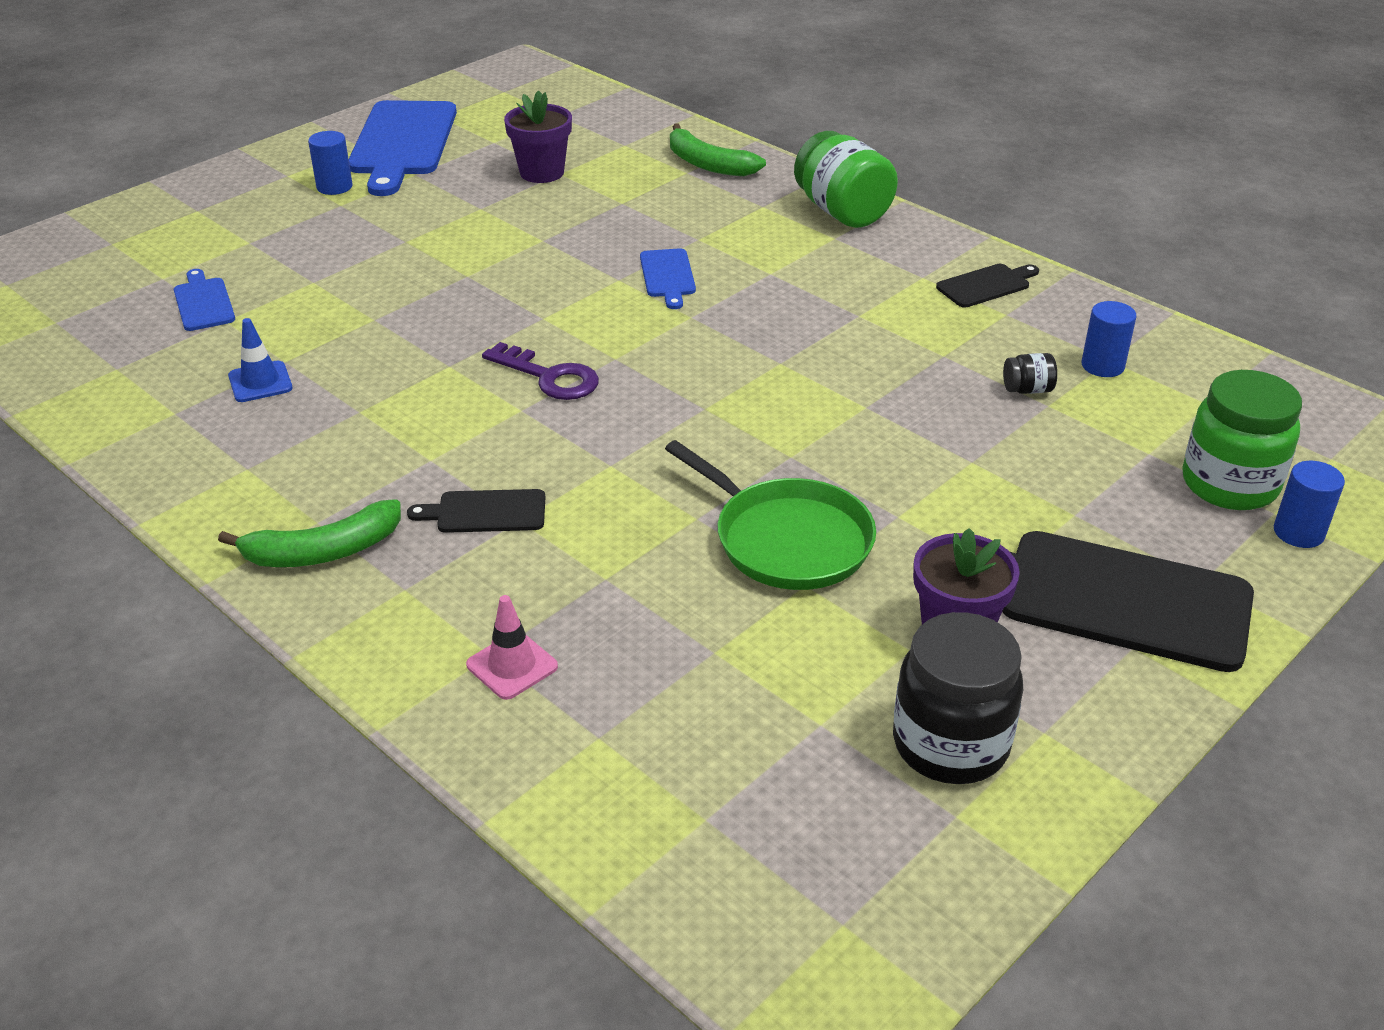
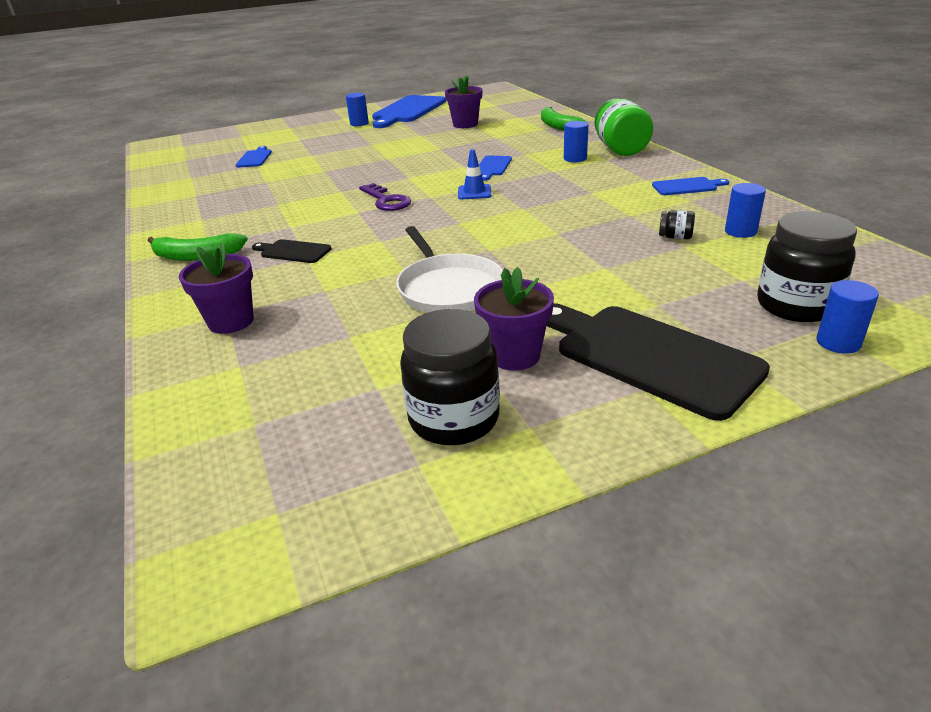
camera: 25 degrees right, 5 degrees down
(260, 382) = (245, 188): blue traffic cone -> blue traffic cone (474, 192)
(512, 666) = (231, 322): pink traffic cone -> purple flower pot
(786, 241) = (575, 158): none -> blue cylinder
(786, 539) = (448, 288): green pan -> white pan
(986, 285) = (687, 186): black cutting board -> blue cutting board
(1229, 484) = (796, 306): green jar -> black jar

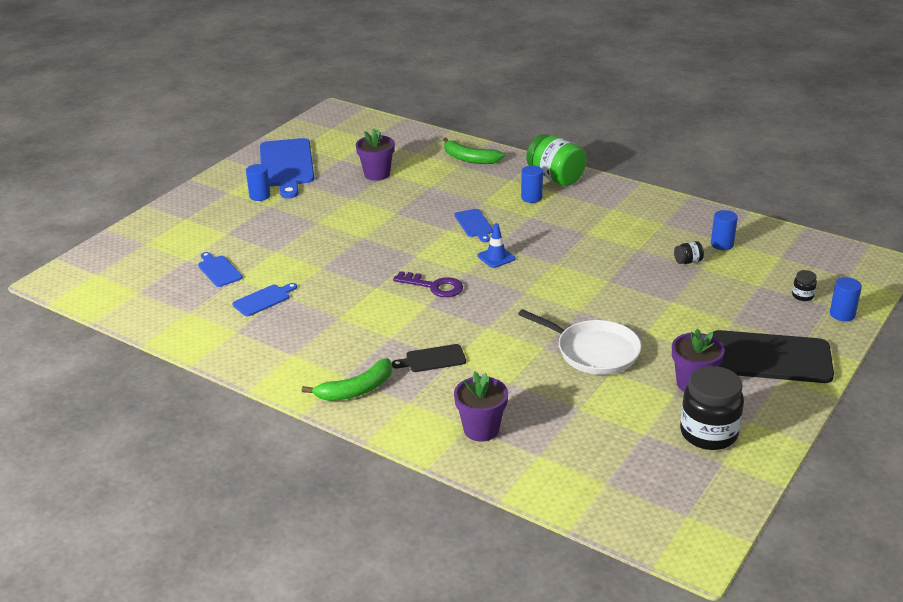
camera: 35 degrees left, 0 degrees up
(687, 186) = (647, 209): blue cutting board -> blue cutting board (263, 300)
(796, 306) = (802, 296): black jar -> black jar, size x0.44

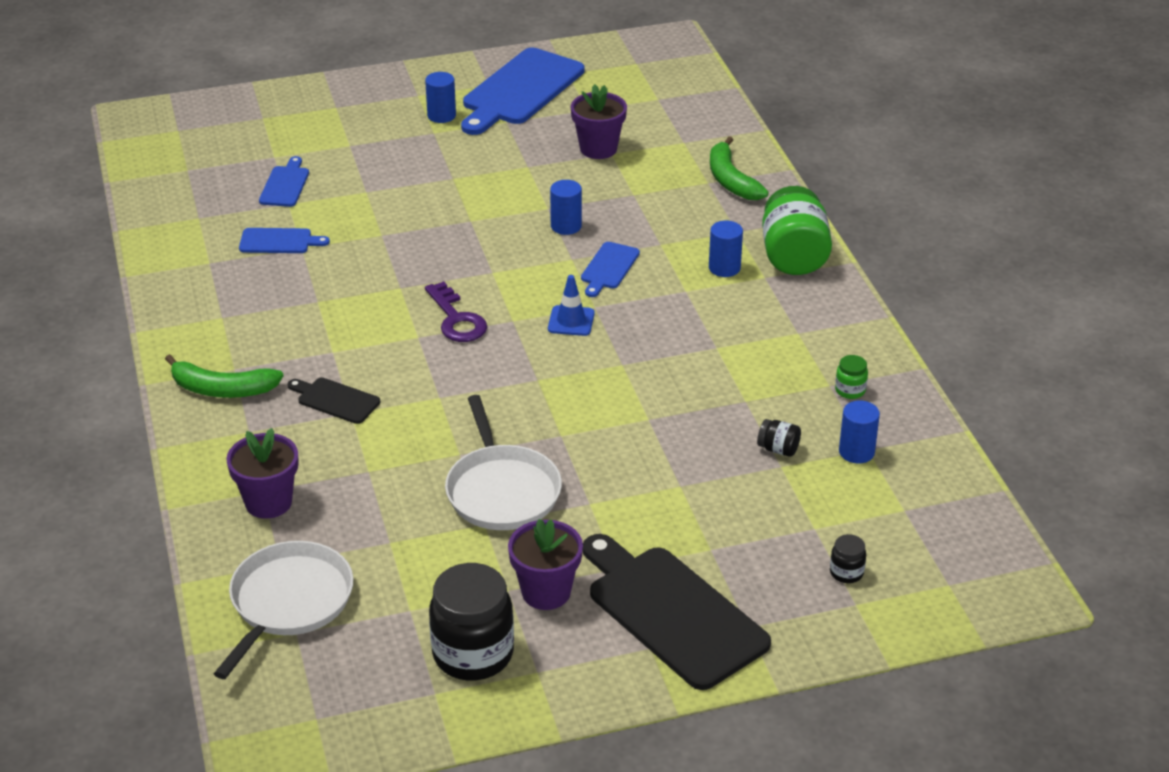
camera: 40 degrees right, 5 degrees up
(577, 471) = (288, 602): none -> white pan
(676, 221) = (850, 390): none -> green jar
(842, 314) = (856, 624): blue cylinder -> blue cylinder (566, 226)

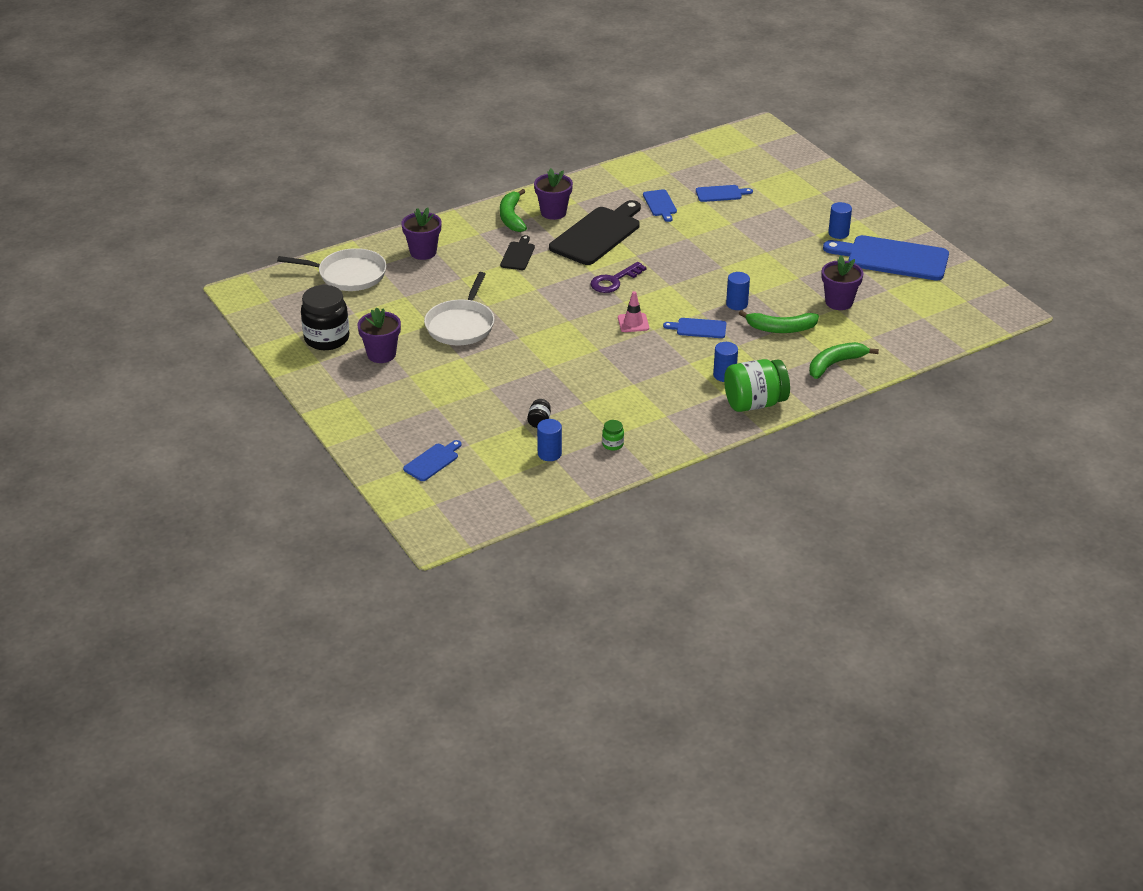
camera: 75 degrees right, 0 degrees up
(236, 344) = (553, 212): none -> purple flower pot
(501, 490) = (461, 325): white pan -> white pan turned 45 degrees counterclockwise
(571, 321) = (633, 323): blue traffic cone -> pink traffic cone
(638, 203) = (781, 328): none -> green banana
(672, 612) = (378, 400): black cutting board -> black cutting board (597, 234)
(846, 573) = (432, 461): black jar -> blue cutting board

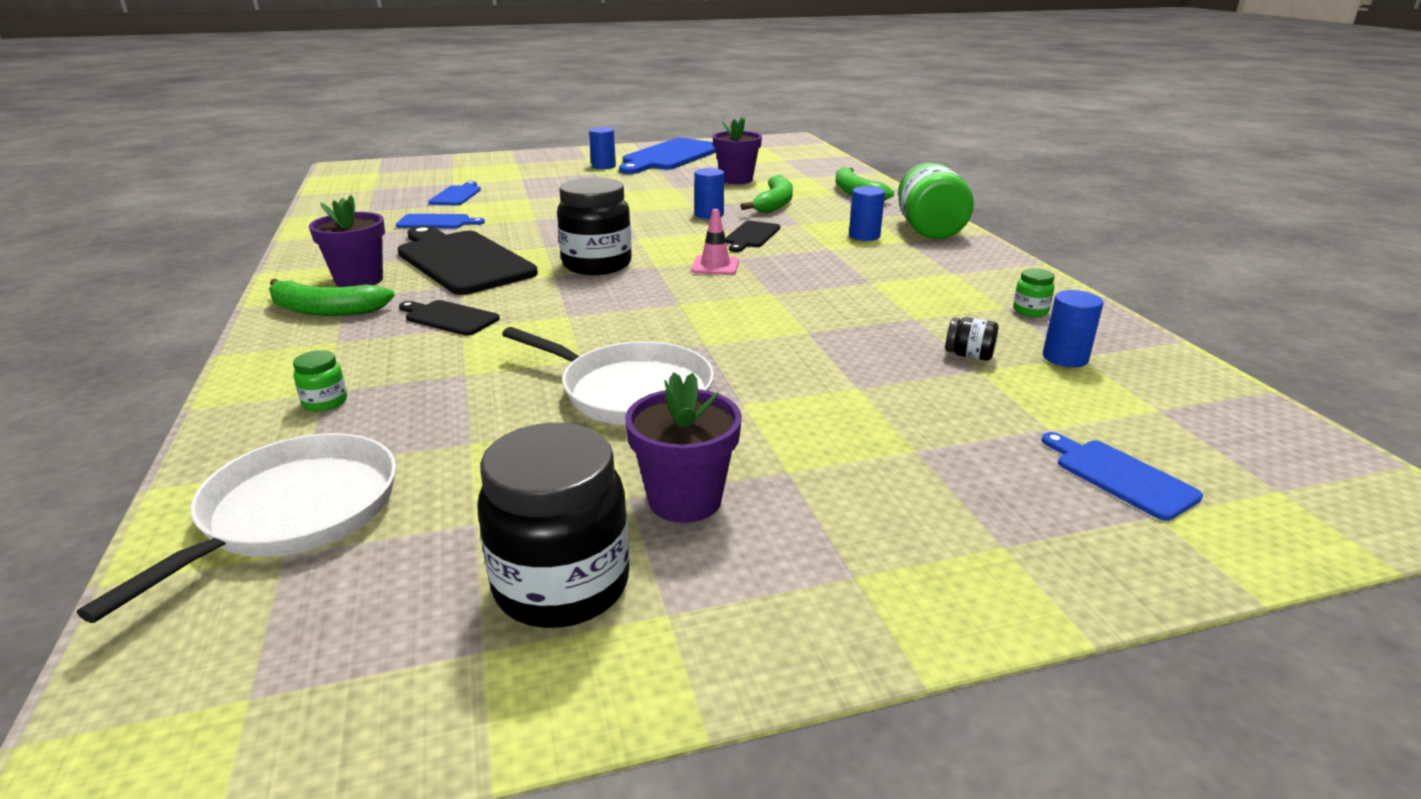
camera: 75 degrees left, 10 degrees down
(423, 252) = (325, 402): purple flower pot -> green jar
(614, 281) = (597, 265): purple key -> black jar
(698, 328) = (751, 236): blue cutting board -> black cutting board

